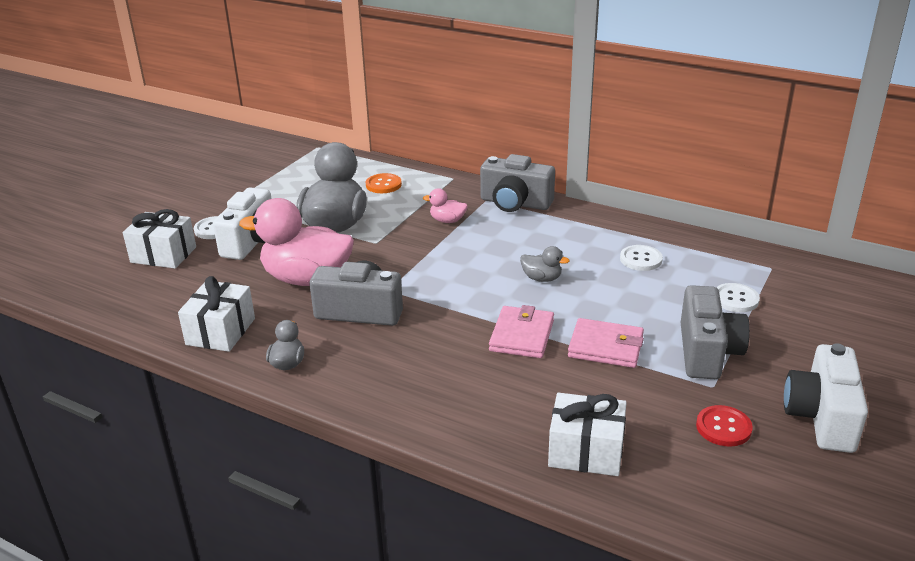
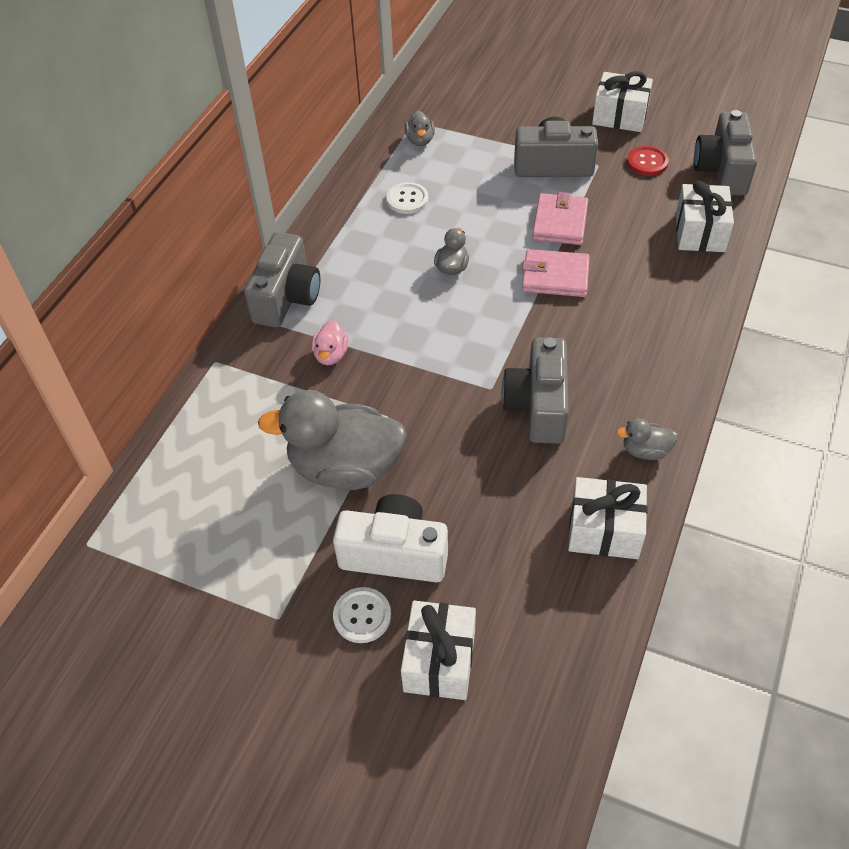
camera: 95 degrees left, 20 degrees up
(307, 279) = (480, 470): pink duck -> none
(383, 185) = (229, 434): orange button -> none
(714, 496) = (722, 171): none -> grey camera
(735, 299) = (470, 145): white button -> none
(738, 270) = (420, 140): none -> grey duck
(821, 417) = (620, 116): white camera -> white gift

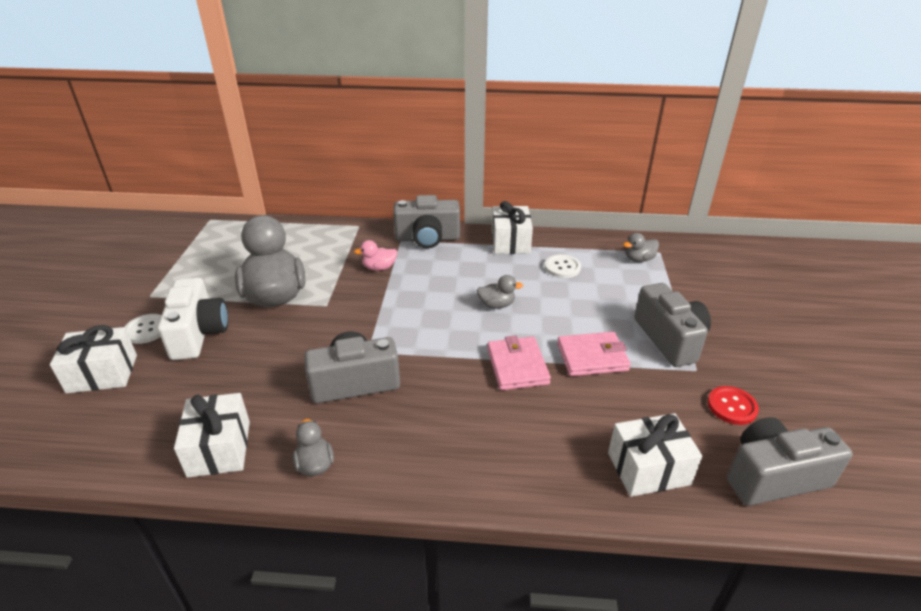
camera: 70 degrees right, 15 degrees down
(620, 116) = (789, 374): white gift -> white gift (510, 242)

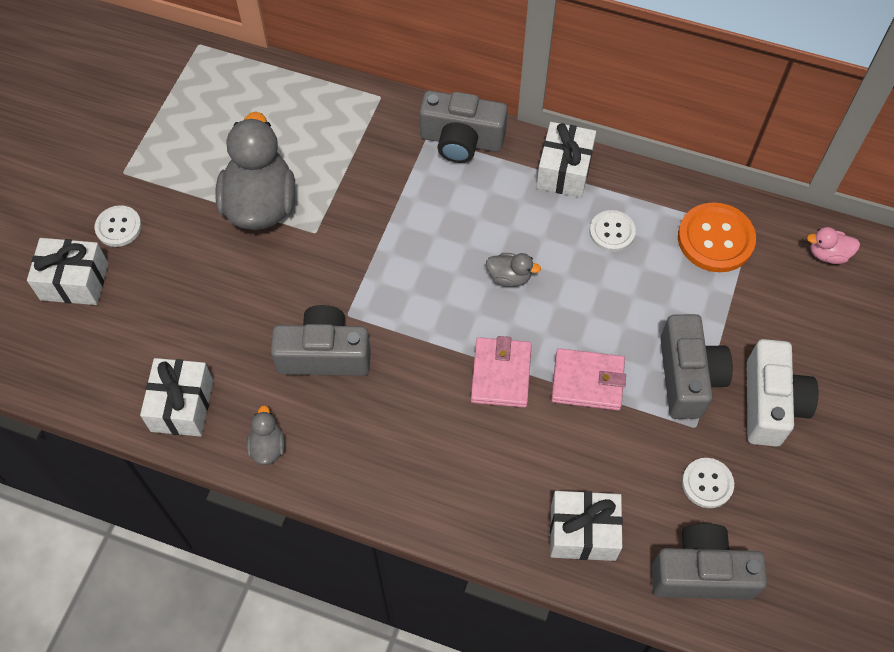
camera: 15 degrees right, 25 degrees up
(199, 333) = (173, 246): white camera -> white camera (770, 404)
(379, 268) = (389, 182): pink duck -> pink duck (828, 254)
(639, 259) = (715, 239): grey duck -> orange button
(732, 406) = (707, 483): red button -> white button

